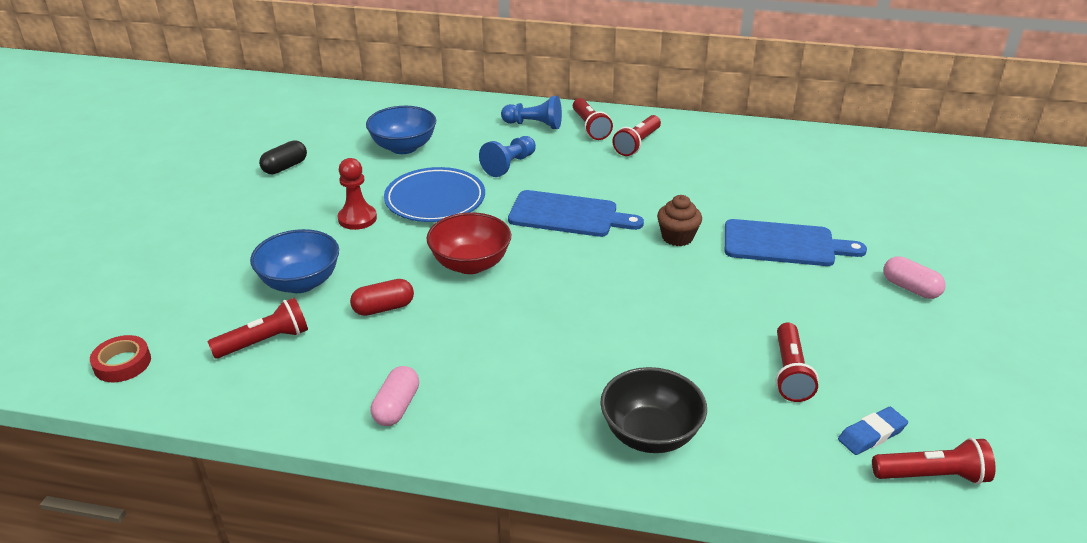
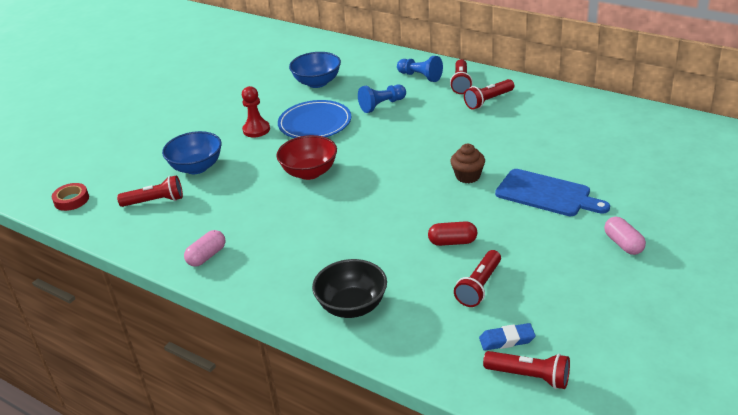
camera: 25 degrees right, 0 degrees up
(285, 167) = (232, 87): black capsule -> none
(383, 308) = (236, 193): red capsule -> red capsule (452, 242)
(568, 215) = (399, 148): blue cutting board -> none

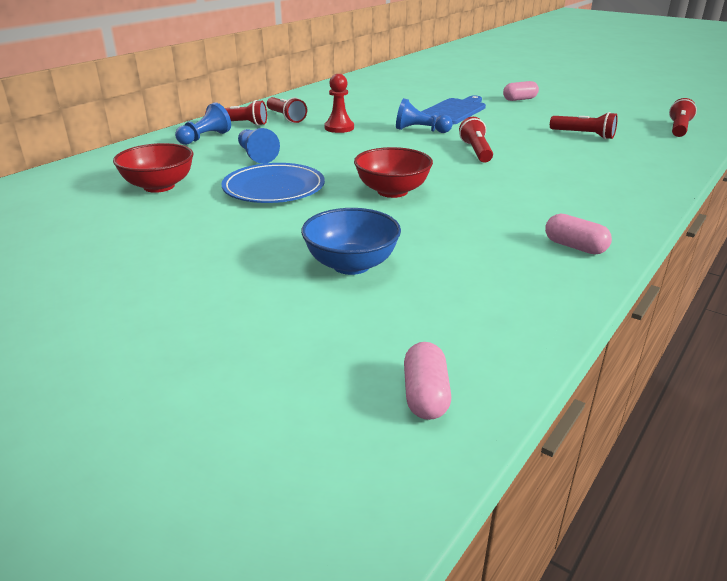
camera: 90 degrees left, 5 degrees down
(71, 200) = (425, 395): red tape -> pink capsule
(155, 201) = (442, 295): red flashlight -> red flashlight (476, 151)
(256, 130) = (264, 223): red pawn -> red pawn (339, 128)
(317, 83) = (159, 186): blue bowl -> red bowl
(352, 306) = (631, 175): black bowl -> none
(452, 242) = (524, 139): red capsule -> none
(467, 176) = (420, 130): brown cupcake -> blue pawn
(507, 340) = (643, 131): blue eraser -> none

